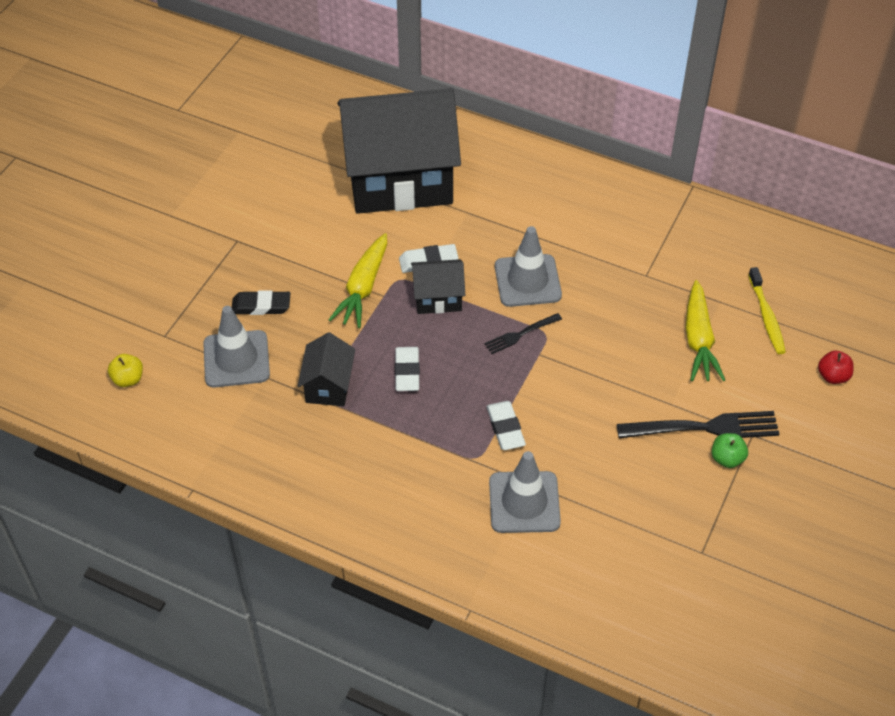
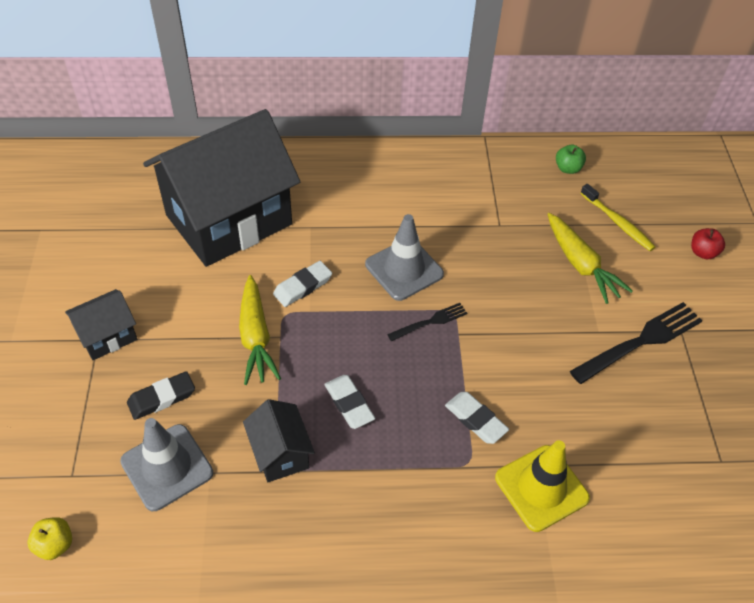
camera: 30 degrees left, 0 degrees up
(438, 298) = (333, 318): black house -> black house (107, 336)
(520, 334) = (430, 322): black fork -> black fork turned 150 degrees counterclockwise
(524, 502) = (541, 488): grey traffic cone -> yellow traffic cone
(727, 459) = (678, 362): green apple -> green apple (568, 168)

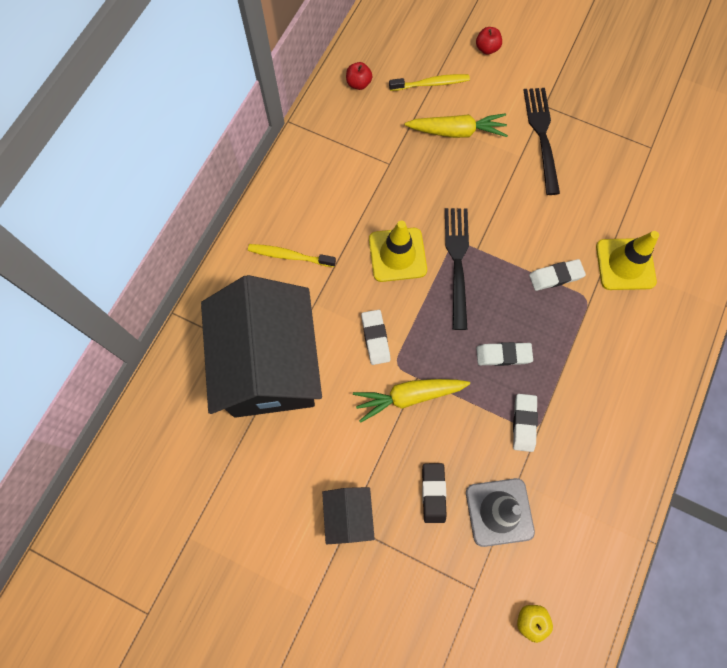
camera: 60 degrees left, 20 degrees up
(255, 337) = (408, 396): yellow carrot -> yellow carrot turned 150 degrees clockwise
(280, 453) = (524, 423): black house -> white eraser
(347, 190) = (289, 256): none -> yellow toothbrush
(404, 269) = (397, 255): grey traffic cone -> yellow traffic cone
(430, 322) = (457, 262): black fork -> black fork, size x1.83
(568, 168) = (358, 83): green apple -> red apple

